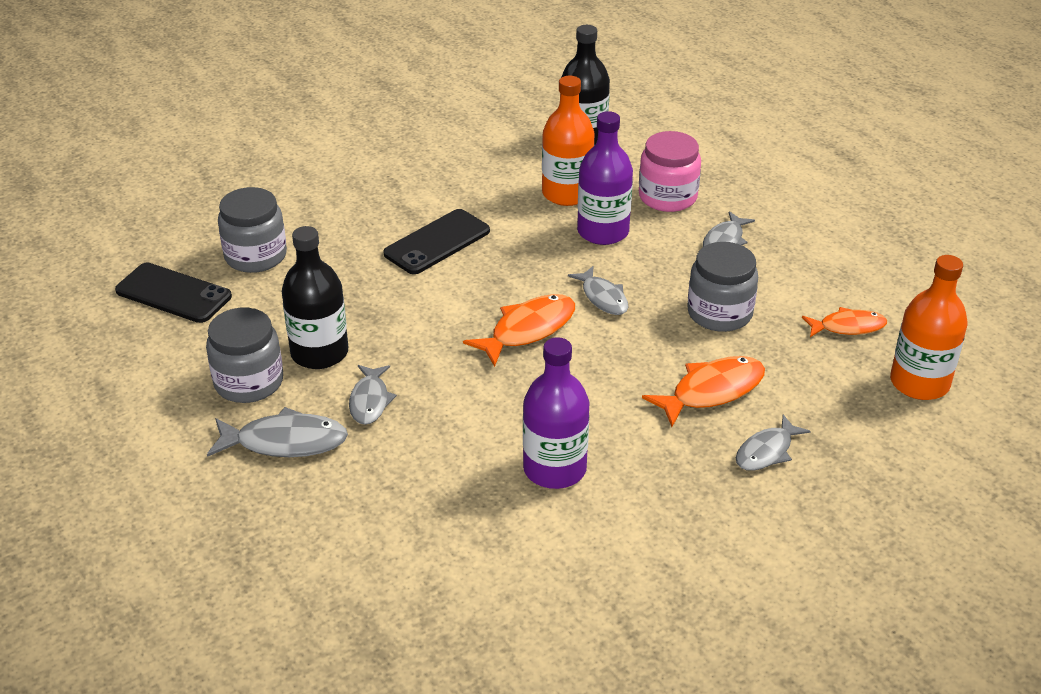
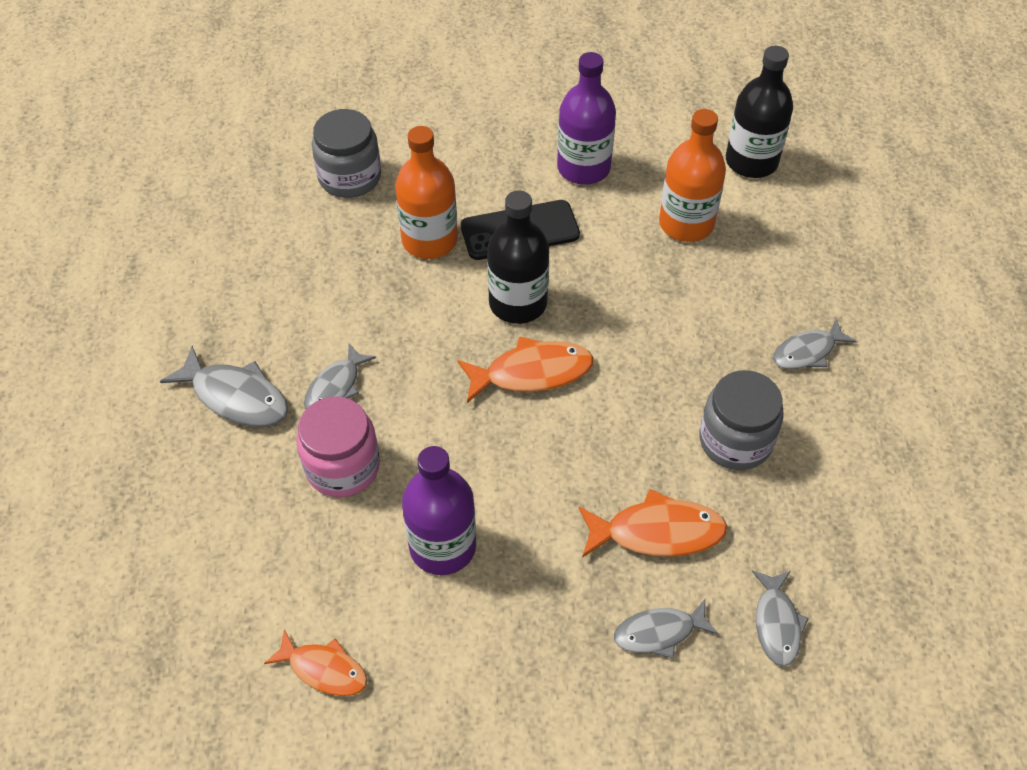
camera: 30 degrees right, 15 degrees up
(173, 294) = (255, 190): black phone -> none
(249, 382) = (250, 316): grey jar -> none
(319, 353) = (330, 312): black bottle -> black bottle (518, 303)
(603, 232) = (689, 286): purple bottle -> purple bottle (583, 168)
(603, 297) = (631, 367): grey fish -> grey fish (776, 624)
(667, 197) = (787, 271): pink jar -> pink jar (342, 467)
(848, 327) = (860, 522): orange fish -> orange fish (324, 669)
(919, 383) = (886, 631): orange bottle -> orange bottle (429, 240)

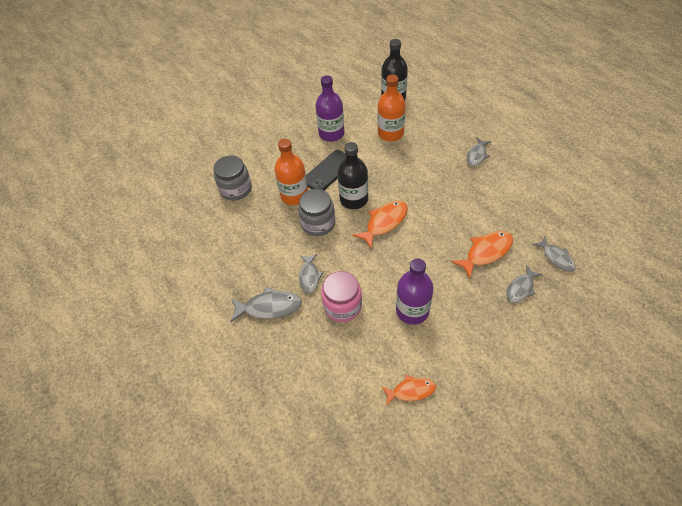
camera: 30 degrees left, 0 degrees up
(735, 440) = (482, 202): grey jar -> grey jar (318, 223)

